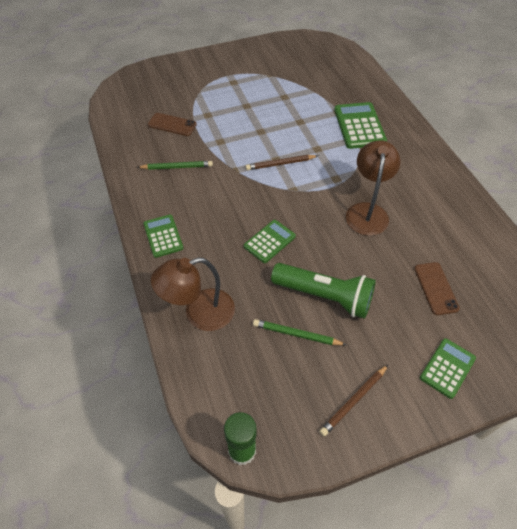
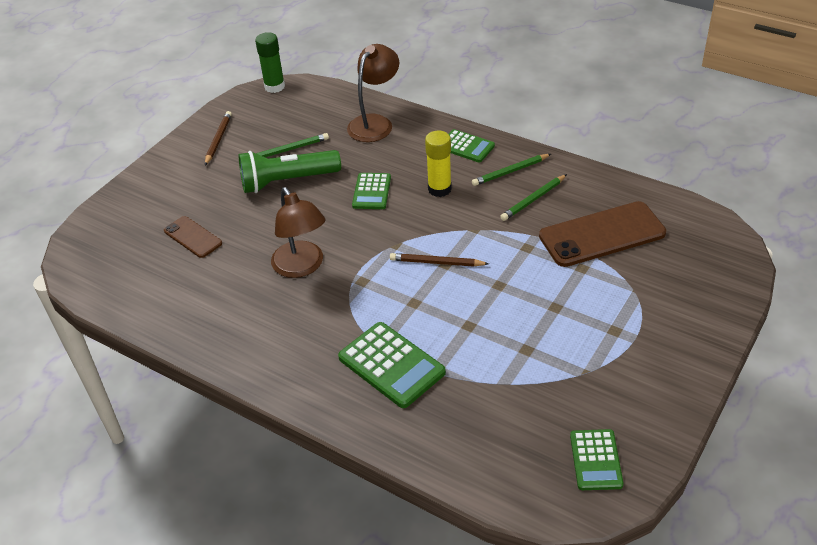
camera: 145 degrees right, 10 degrees down
(163, 195) = (510, 171): none -> green pencil
(172, 125) = (602, 234): brown phone -> brown phone, size x1.84
(222, 212) = (439, 189): none -> yellow glue stick
(280, 164) = (436, 262): brown pencil -> brown pencil turned 120 degrees counterclockwise
(447, 368) = (157, 190): green calculator -> green calculator (595, 460)

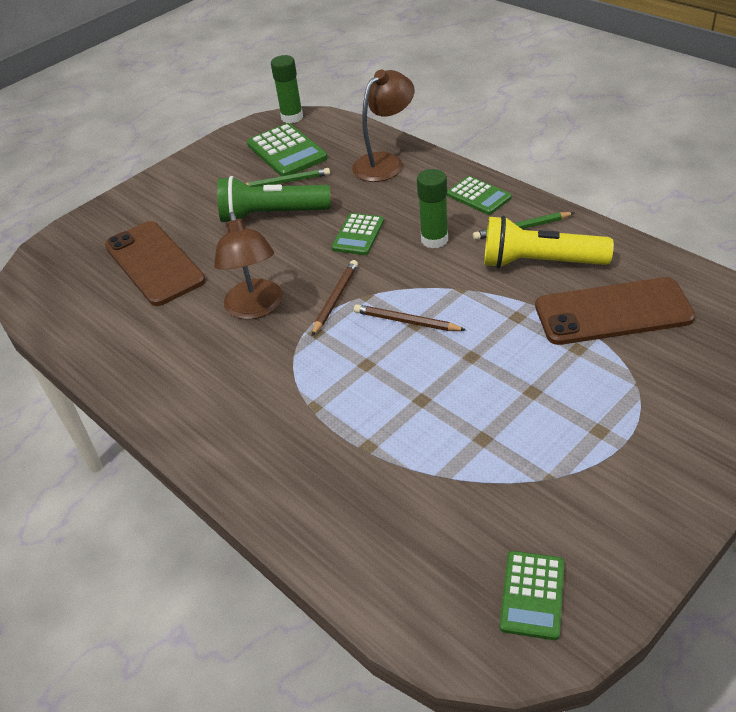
camera: 15 degrees right, 0 degrees up
(193, 237) = (154, 263): brown phone -> brown phone, size x1.84
(218, 139) = (217, 165): brown pencil -> brown pencil (336, 299)
(391, 365) = (317, 434): green calculator -> green calculator (287, 151)
(439, 189) = (434, 240): yellow glue stick -> green glue stick
(533, 199) = (539, 262): green pencil -> yellow flashlight

